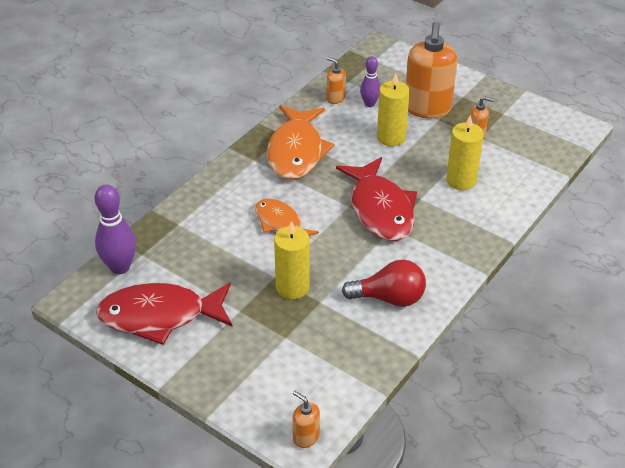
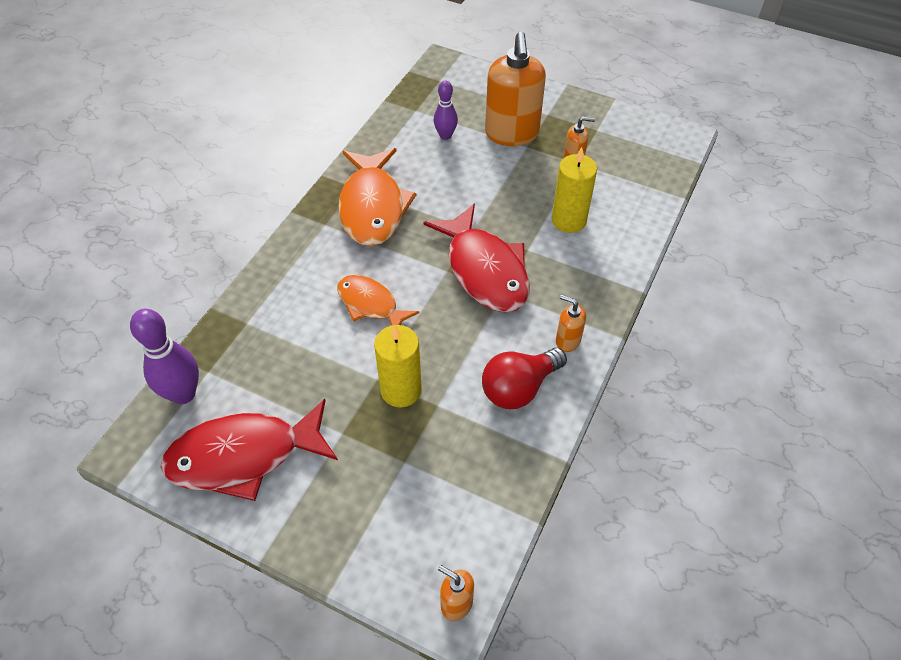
camera: 10 degrees left, 10 degrees up
(335, 98) = (405, 133): orange soap dispenser -> orange soap dispenser (567, 341)
(389, 298) = (519, 388): red light bulb -> red light bulb turned 150 degrees clockwise
(391, 137) = (478, 175): yellow candle -> none

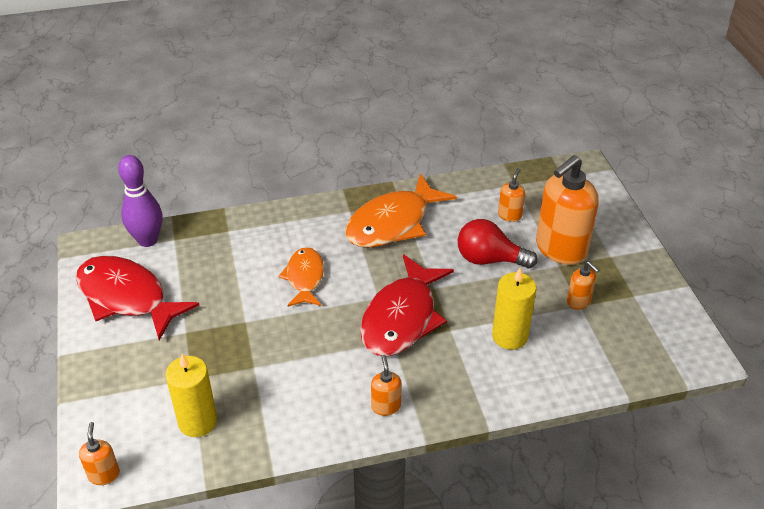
camera: 50 degrees right, 10 degrees down
(401, 390) = (248, 339): yellow candle -> yellow candle (197, 421)
(445, 135) = (509, 215): purple bowling pin -> orange soap dispenser
(519, 388) = (312, 403): red light bulb -> red light bulb (489, 259)

